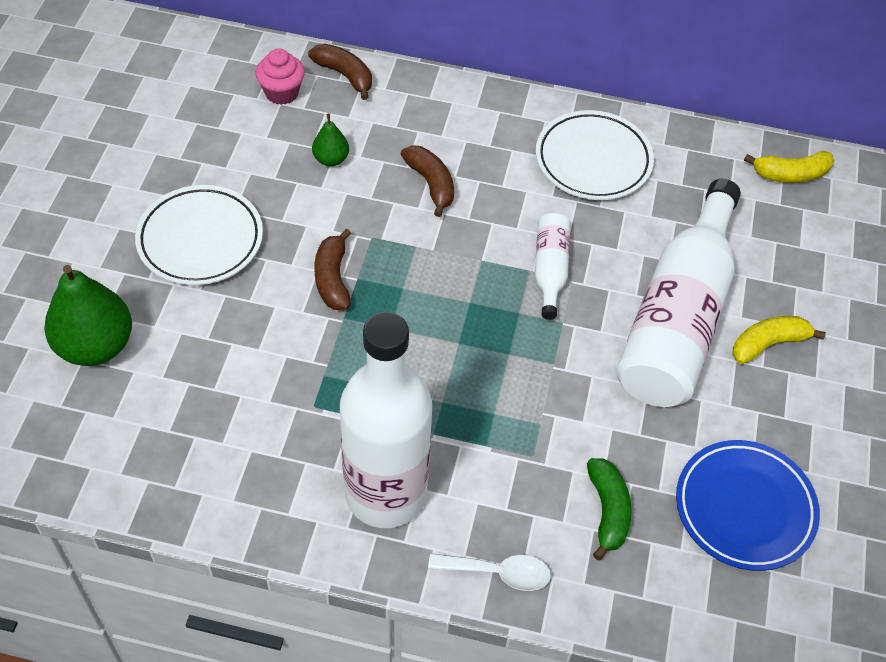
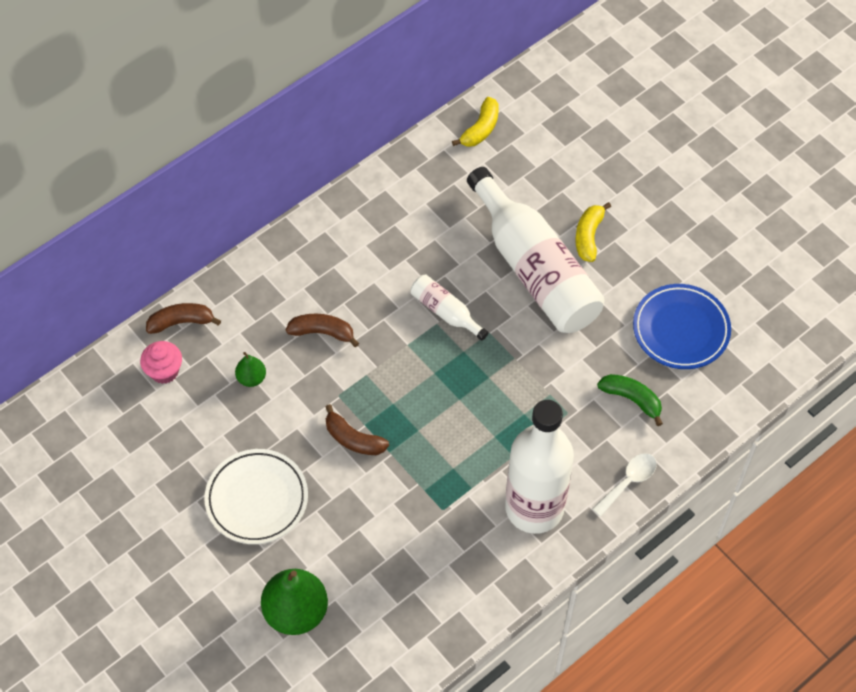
camera: 50 degrees left, 5 degrees up
(593, 160) = (380, 227): white plate -> none

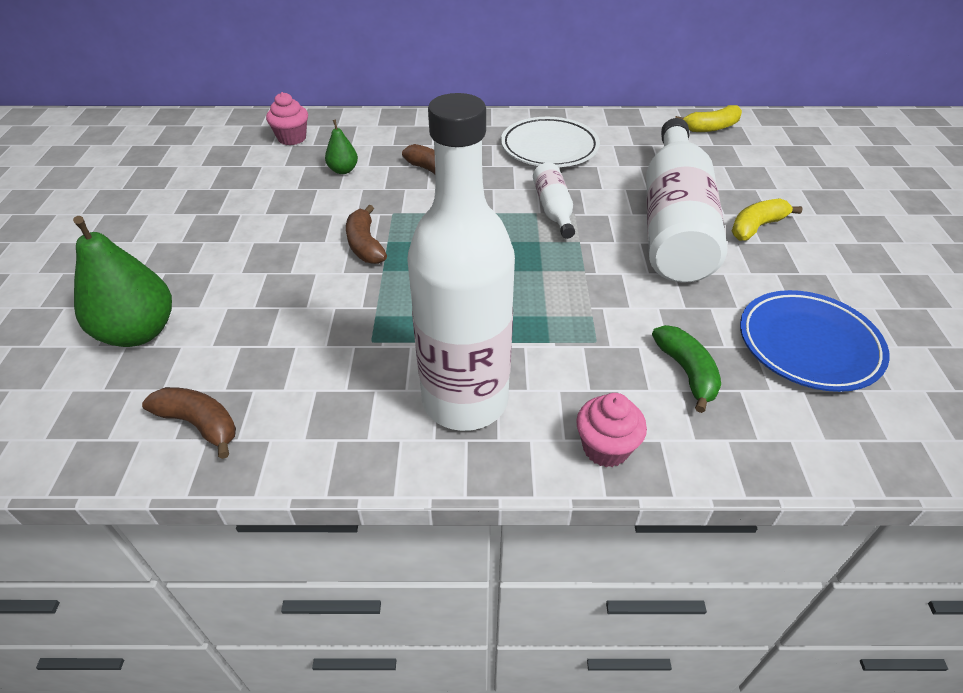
camera: 40 degrees right, 15 degrees down
(181, 322) = (342, 122): brown banana -> brown banana (199, 424)
(257, 499) = (236, 238): white plate -> white plate (549, 148)
(628, 482) = (605, 448): white spoon -> pink cupcake

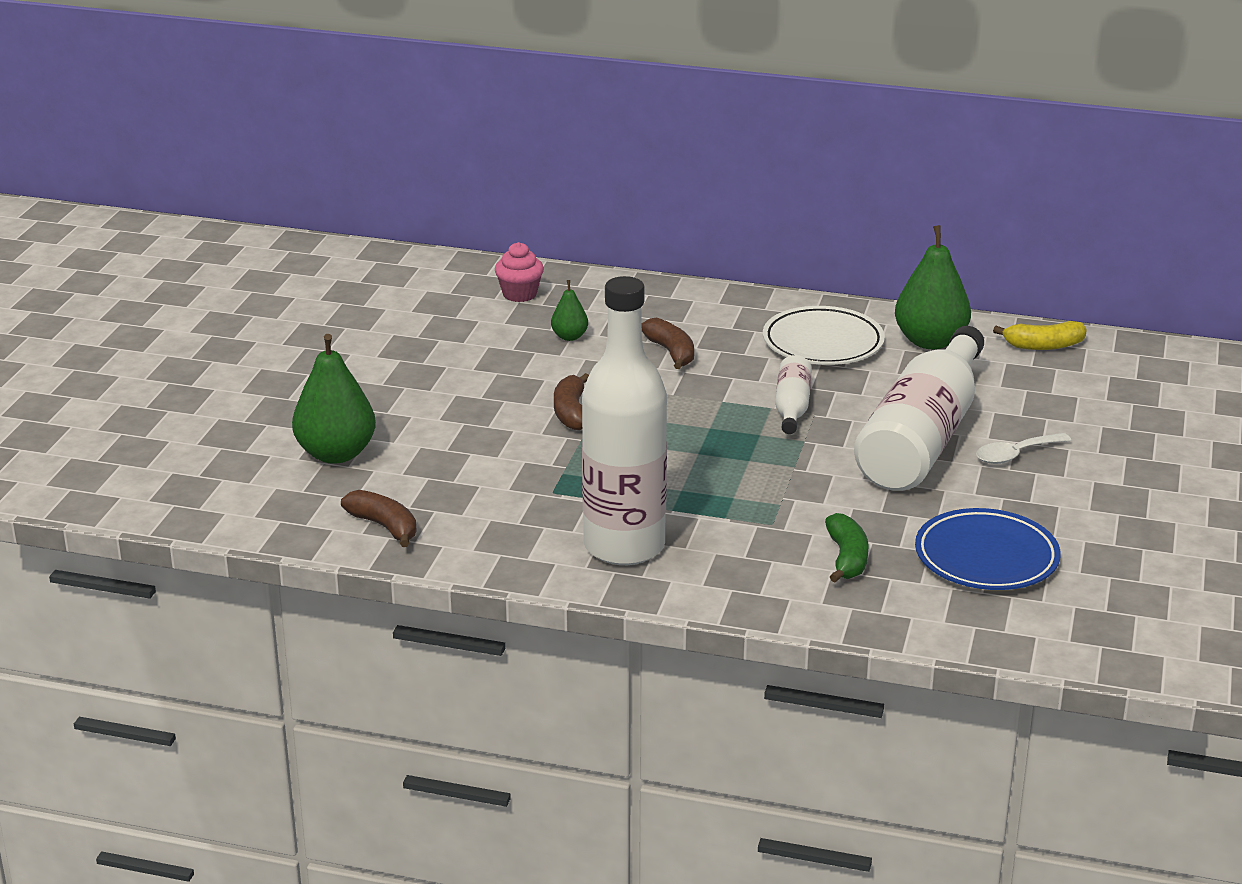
camera: 15 degrees right, 15 degrees down
(605, 448) = (736, 595): pink cupcake -> none
(628, 135) = (930, 341): none -> green pear
(756, 227) = (1015, 455): yellow banana -> white spoon

